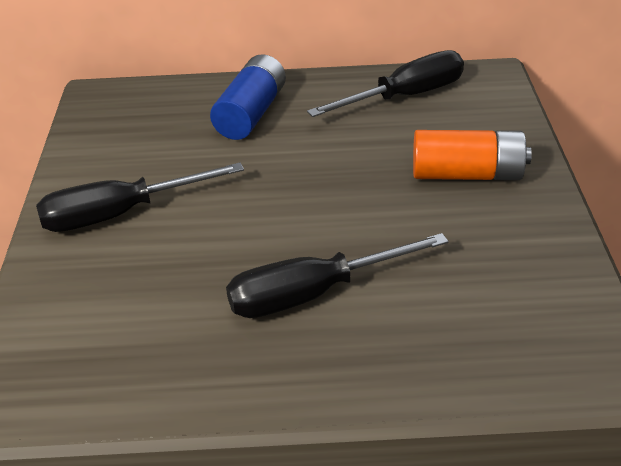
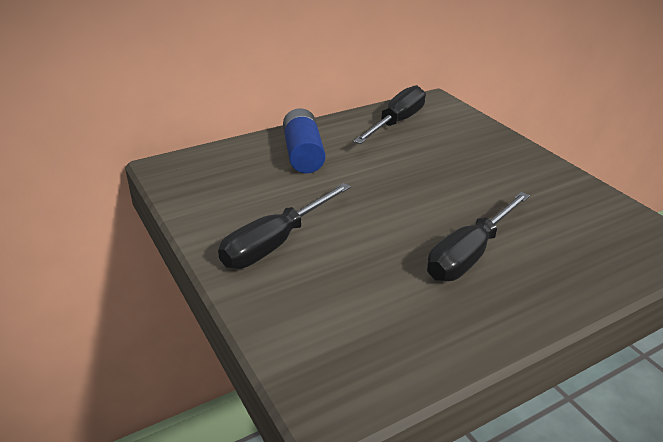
camera: 30 degrees left, 5 degrees down
(467, 174) = (484, 158): orange battery -> none

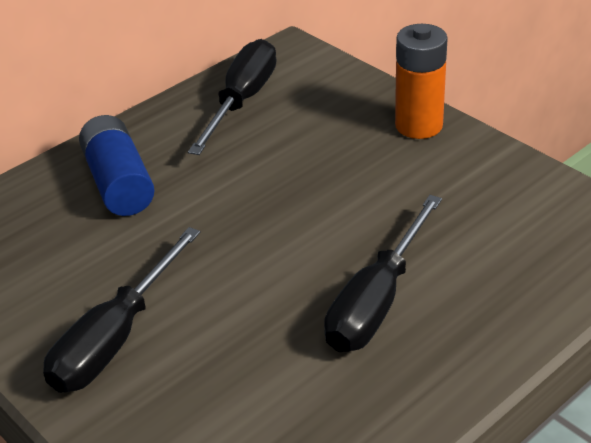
camera: 10 degrees left, 5 degrees up
(518, 154) = (418, 125): none -> orange battery

